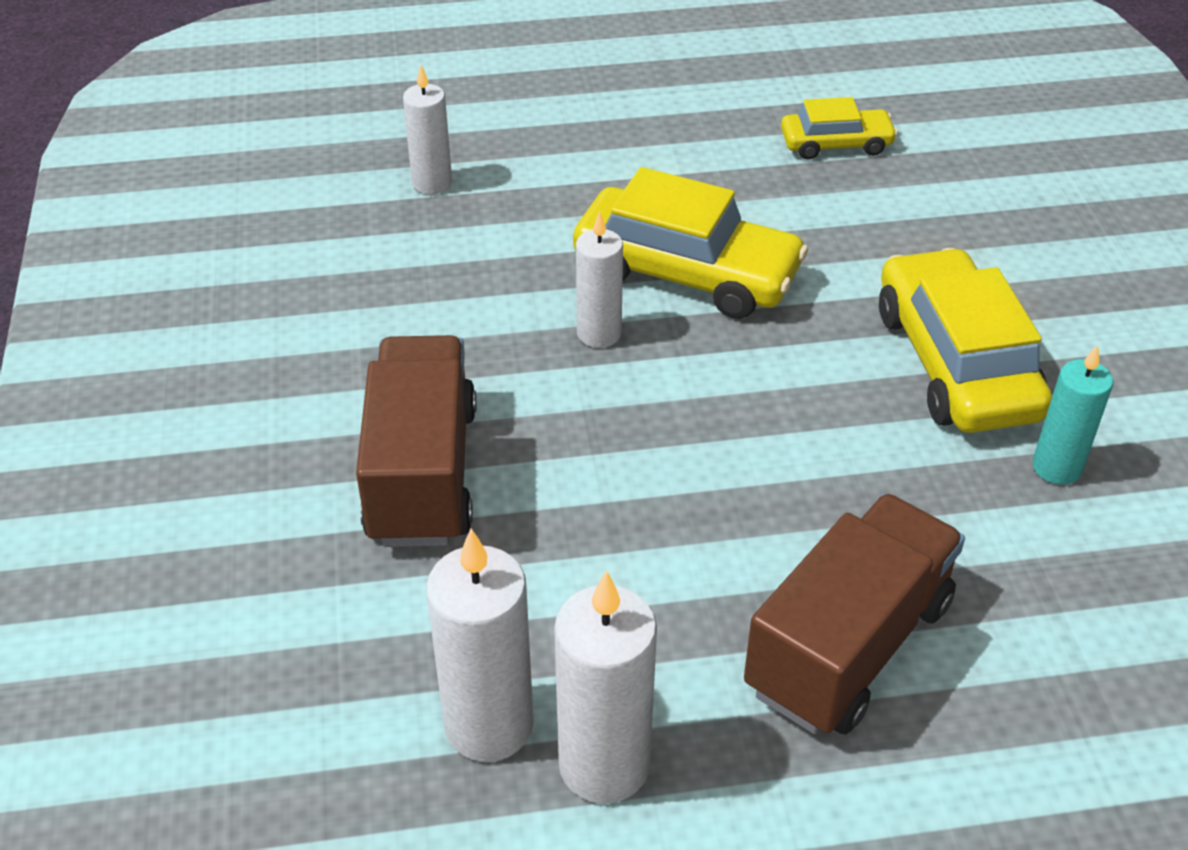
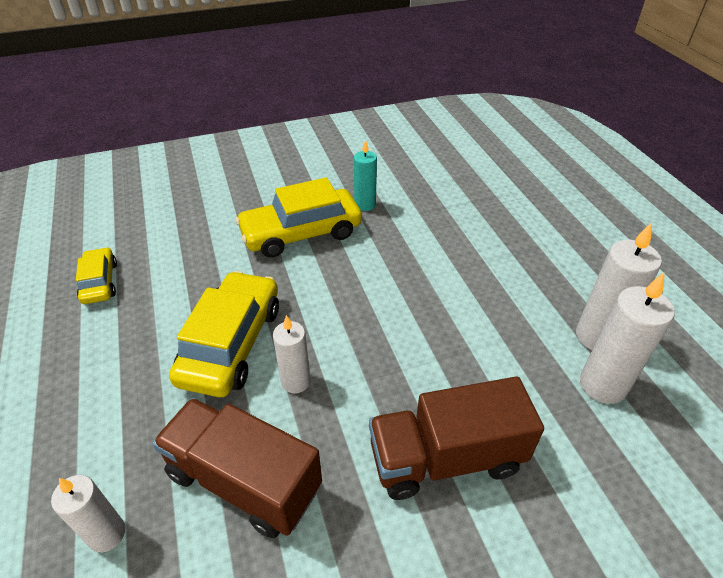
camera: 100 degrees left, 0 degrees up
(848, 646) = (491, 262): brown truck -> brown truck (244, 481)

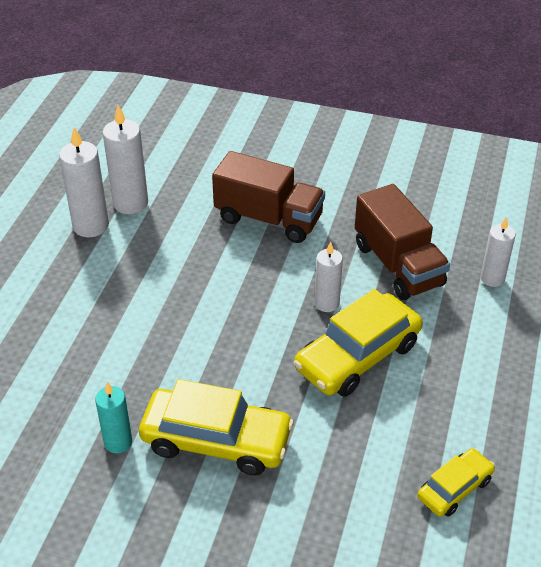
camera: 145 degrees left, 0 degrees up
(100, 282) = (454, 488): yellow car -> yellow car turned 150 degrees counterclockwise

